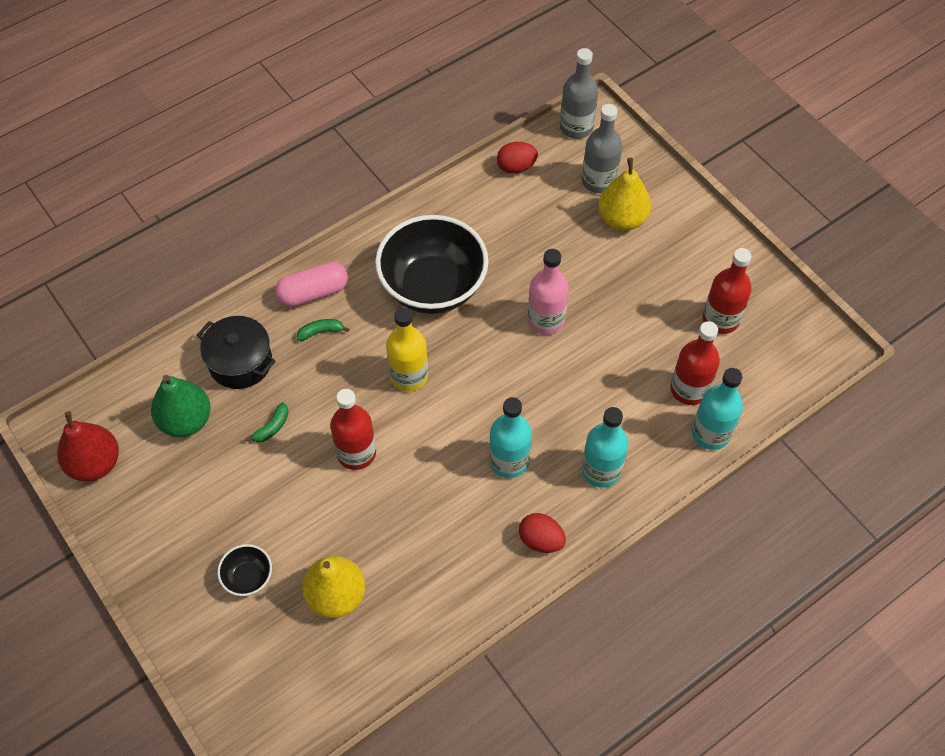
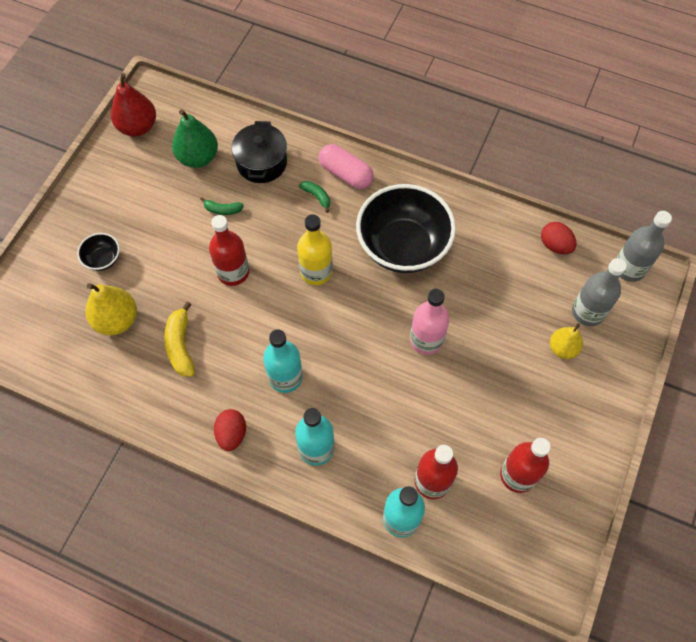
camera: 60 degrees right, 5 degrees up
(409, 544) = (180, 345): none -> yellow banana
(622, 219) = (563, 348): yellow pear -> yellow pear, size x0.65

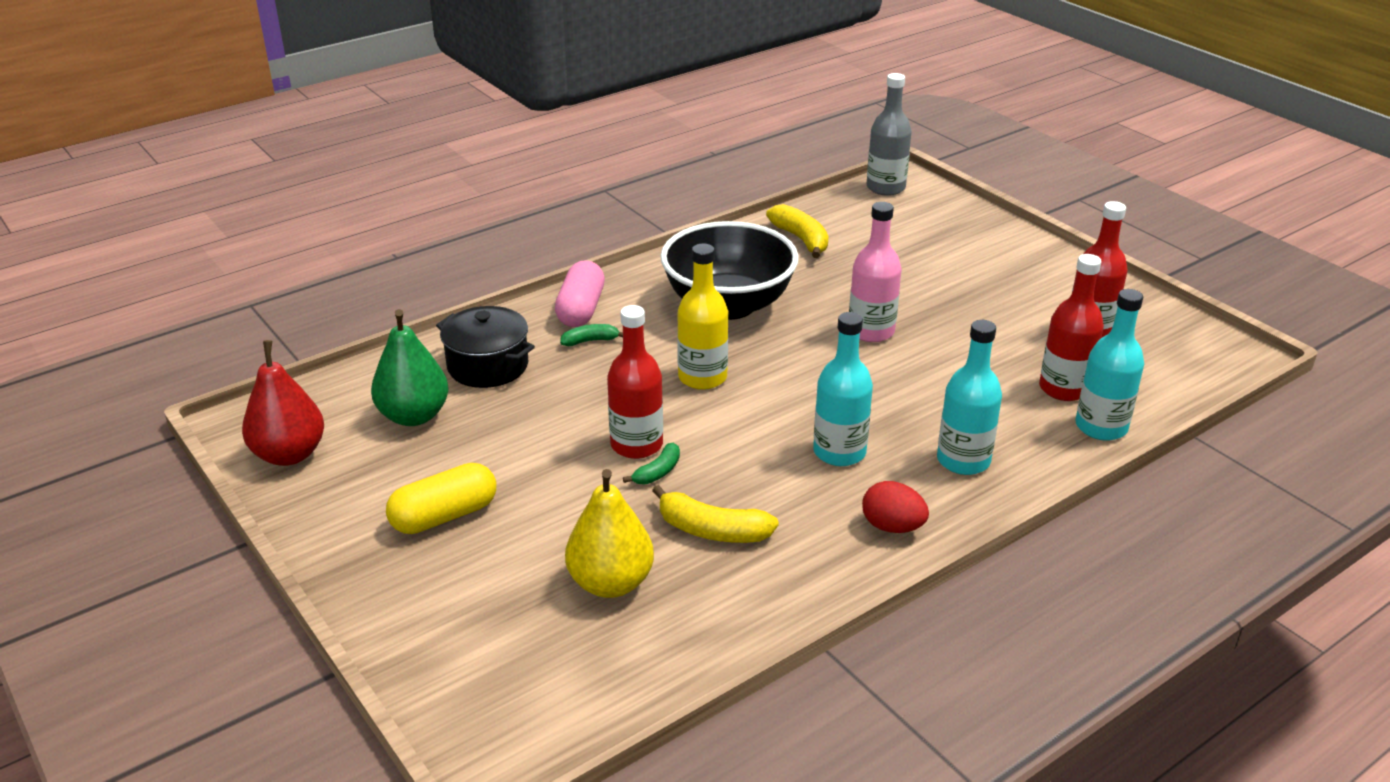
camera: 60 degrees left, 30 degrees down
(103, 259) = (487, 564): black bowl -> none
(128, 220) = (444, 516): none -> yellow capsule
(222, 210) = (526, 422): green banana -> green banana (658, 472)
(346, 174) = (580, 309): pink capsule -> pink capsule turned 60 degrees counterclockwise
(514, 249) = (801, 239): none -> yellow banana
(555, 245) = (819, 215): red egg -> none
(563, 348) = (951, 253): yellow pear -> none
(588, 312) = (918, 225): grey bottle -> none

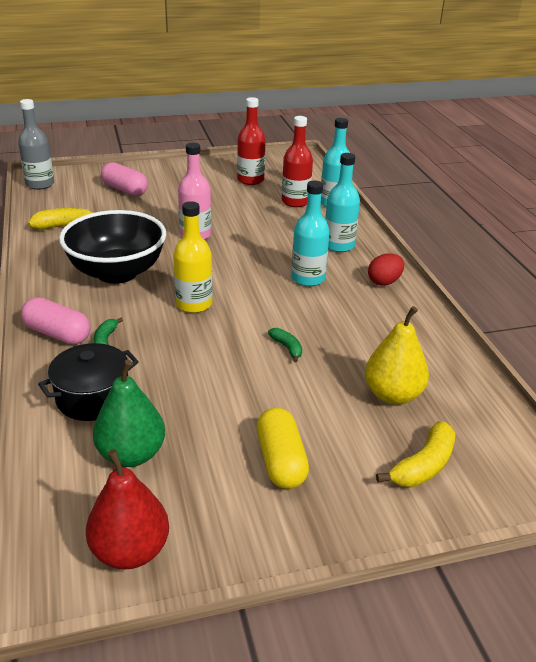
camera: 70 degrees left, 0 degrees up
(636, 445) = (251, 349): red bottle -> none
(711, 530) = (358, 342): yellow banana -> yellow banana (423, 466)
(937, 245) = (125, 190): none -> pink capsule

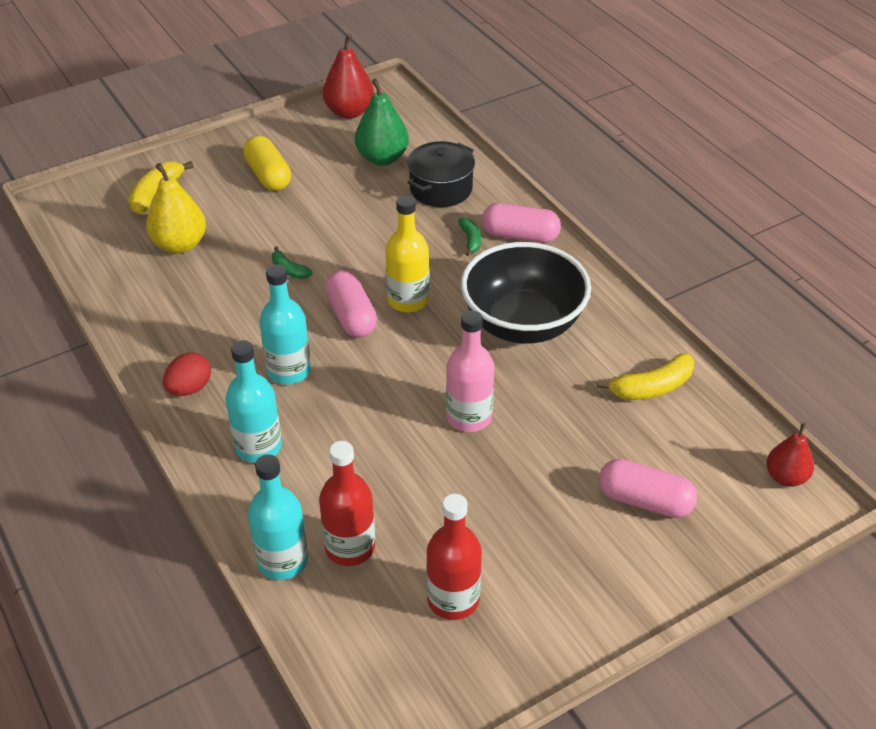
camera: 165 degrees right, 10 degrees up
(40, 184) = (786, 477): grey bottle -> red pear
(246, 302) = (351, 316): none -> pink capsule

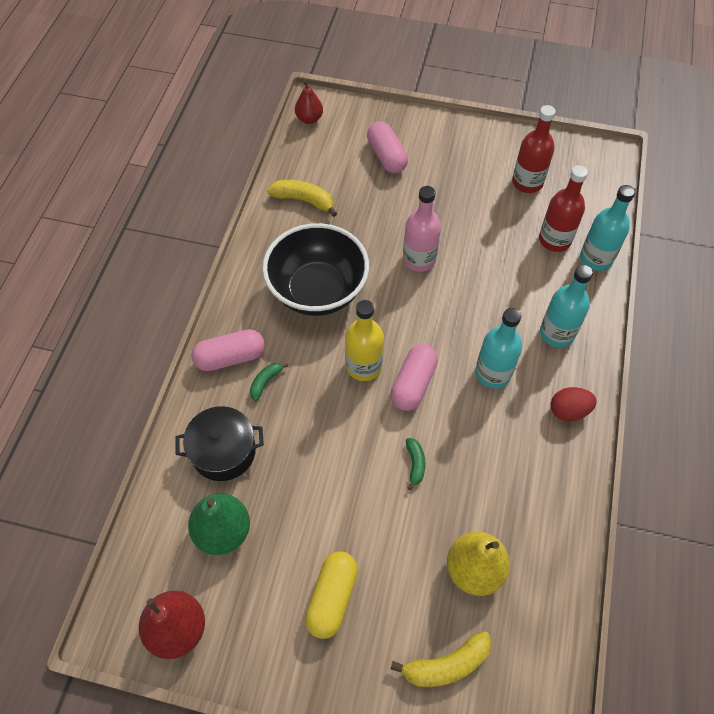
camera: 135 degrees left, 15 degrees up
(520, 235) = (230, 357): pink capsule -> pink capsule turned 75 degrees counterclockwise

